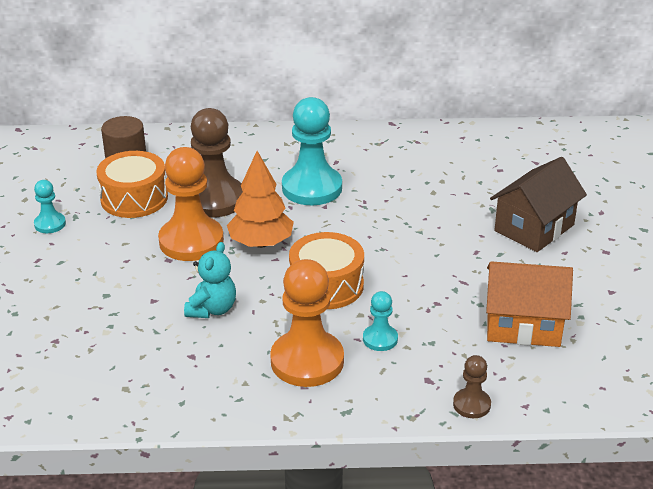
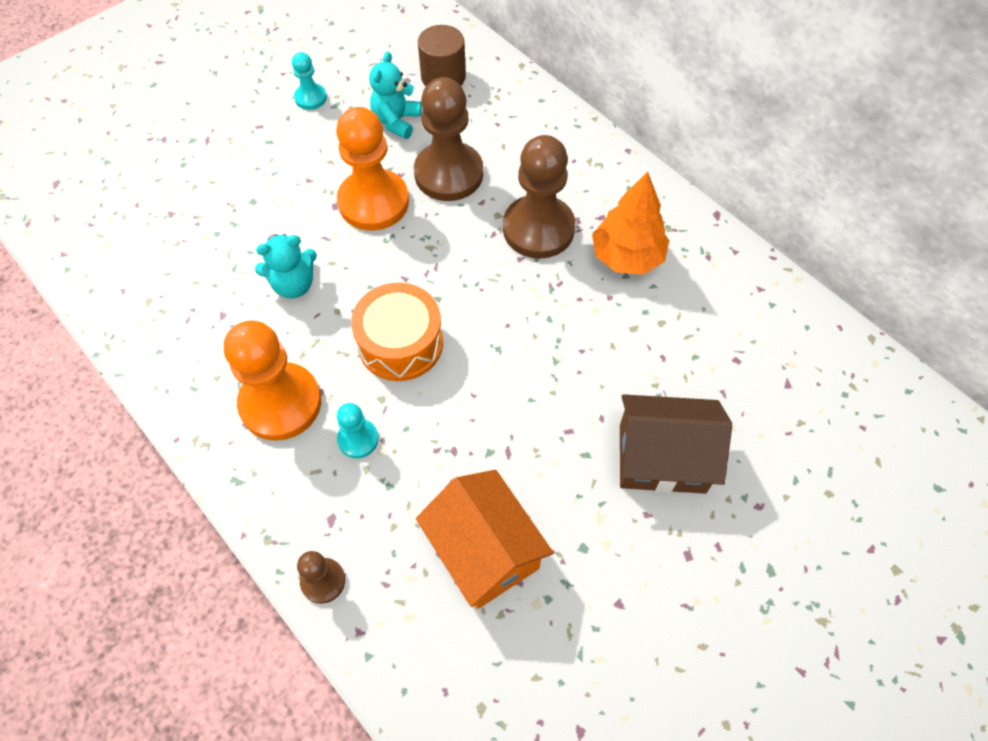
camera: 50 degrees right, 25 degrees up
(134, 198) = (396, 121): orange drum -> turquoise teddy bear
(261, 243) = (417, 251): orange tree -> orange tree (627, 256)
(312, 188) = (538, 229): turquoise pawn -> brown pawn

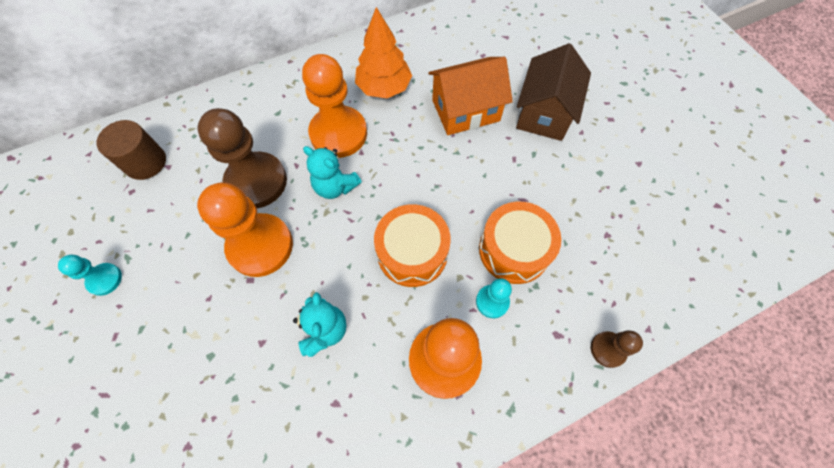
camera: 75 degrees left, 5 degrees up
(396, 121) = (177, 210): turquoise teddy bear -> turquoise teddy bear (335, 186)
(431, 452) = (514, 250): none -> orange drum
(484, 551) = (596, 232): orange house -> orange house (465, 110)
(538, 229) = (338, 133): brown pawn -> orange pawn

